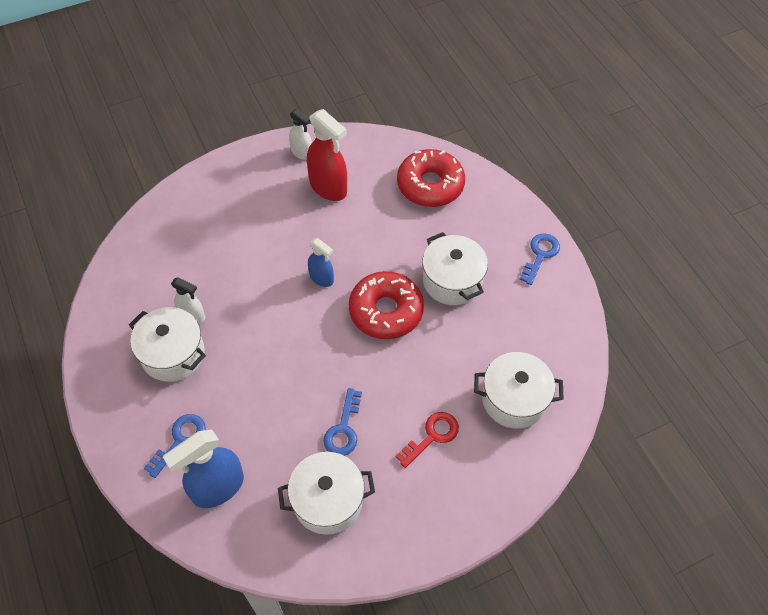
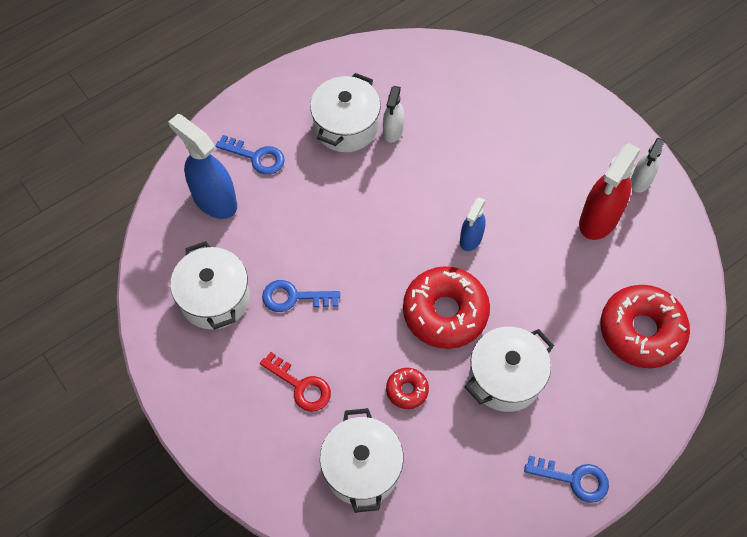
camera: 80 degrees right, 5 degrees up
(450, 353) = (407, 390): none -> red donut

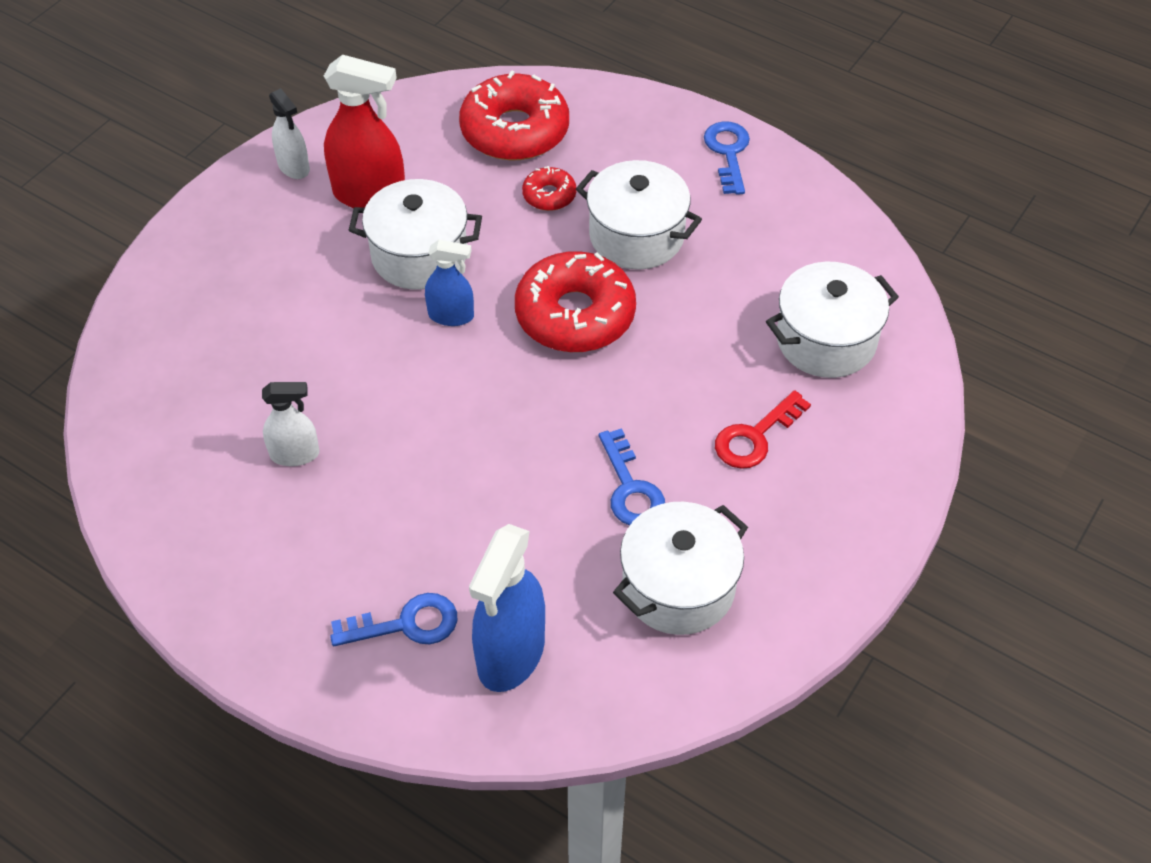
camera: 110 degrees left, 10 degrees down
(256, 157) = (406, 624): blue key -> blue key turned 75 degrees clockwise
(301, 386) = (755, 436): red key -> red key turned 150 degrees counterclockwise
(346, 126) = (305, 518): white pot -> white pot (419, 255)
(407, 390) = (702, 324): red donut -> red donut (549, 195)
(640, 181) = (294, 167): white spray bottle -> white spray bottle turned 45 degrees clockwise

